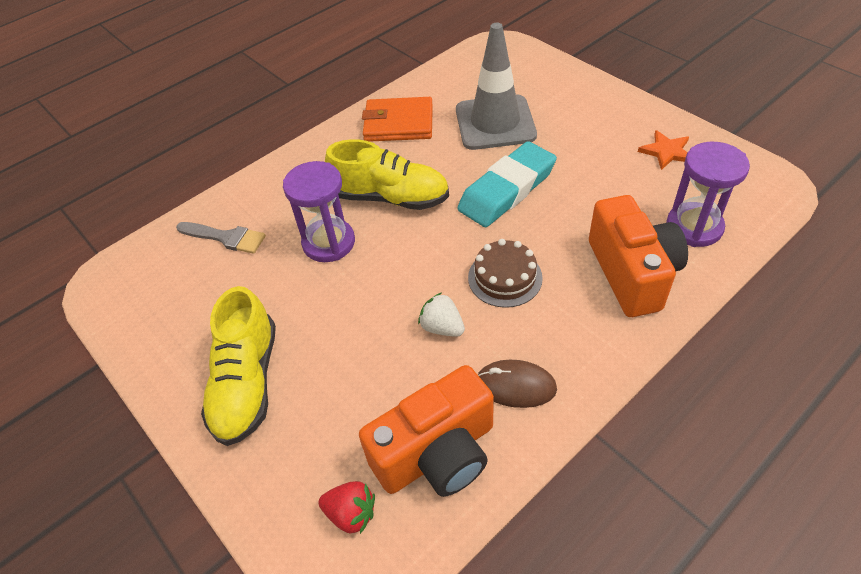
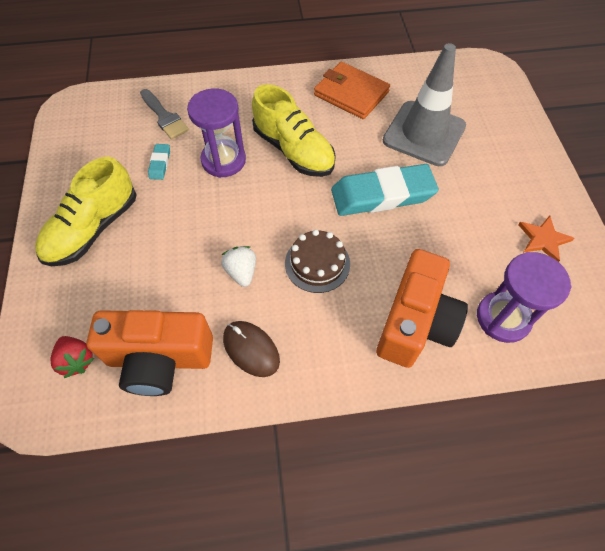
camera: 30 degrees right, 10 degrees up
(263, 282) = (160, 163): none -> turquoise eraser

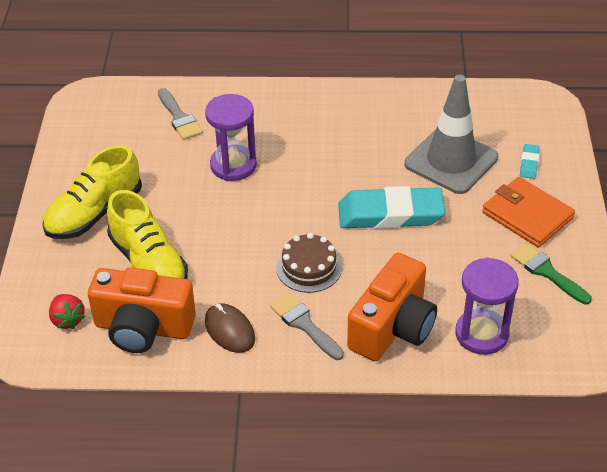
camera: 10 degrees right, 15 degrees down
(160, 163) = (168, 162): turquoise eraser -> turquoise eraser (529, 163)
(241, 272) = (232, 266): white strawberry -> none
(293, 150) = (308, 163): yellow shoe -> yellow shoe (149, 263)
(326, 331) = (304, 324): none -> grey brush
(351, 93) = (382, 114): orange wallet -> orange wallet (527, 215)
(543, 239) = (547, 272): orange star -> green brush

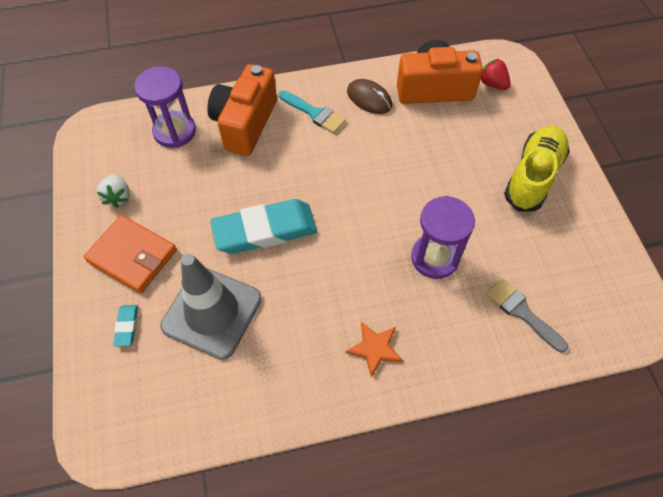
camera: 165 degrees right, 15 degrees up
(149, 263) = (458, 139): yellow shoe -> none
(304, 324) = (314, 113): grey brush -> turquoise brush
(309, 267) = (325, 161): brown cake -> none
(314, 116) = (375, 348): none -> orange star
(547, 272) = (118, 197): green brush -> white strawberry

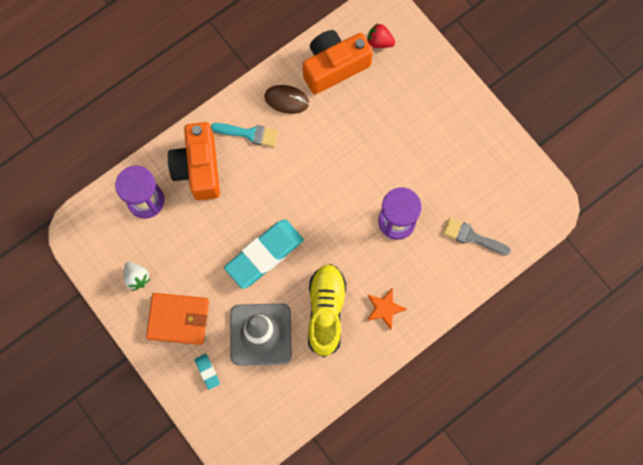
camera: 25 degrees left, 15 degrees up
(533, 176) = (441, 119): yellow shoe -> yellow shoe (326, 311)

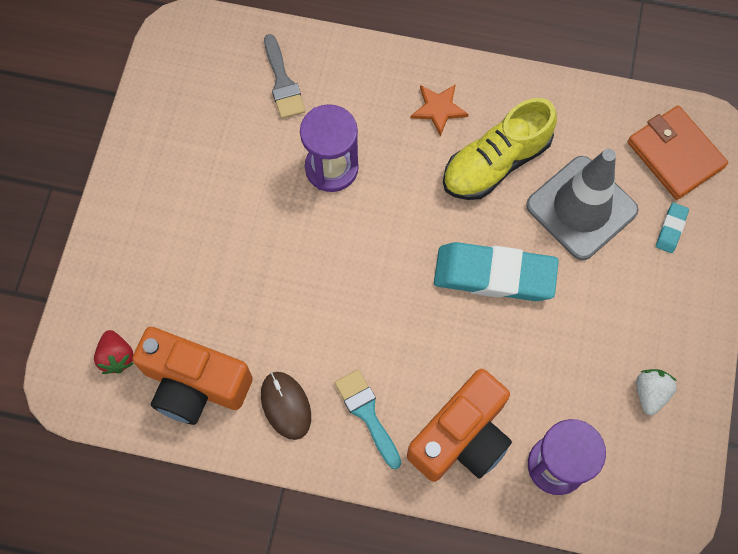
camera: 130 degrees left, 5 degrees down
(178, 319) = (649, 306): orange wallet -> orange wallet (675, 155)

